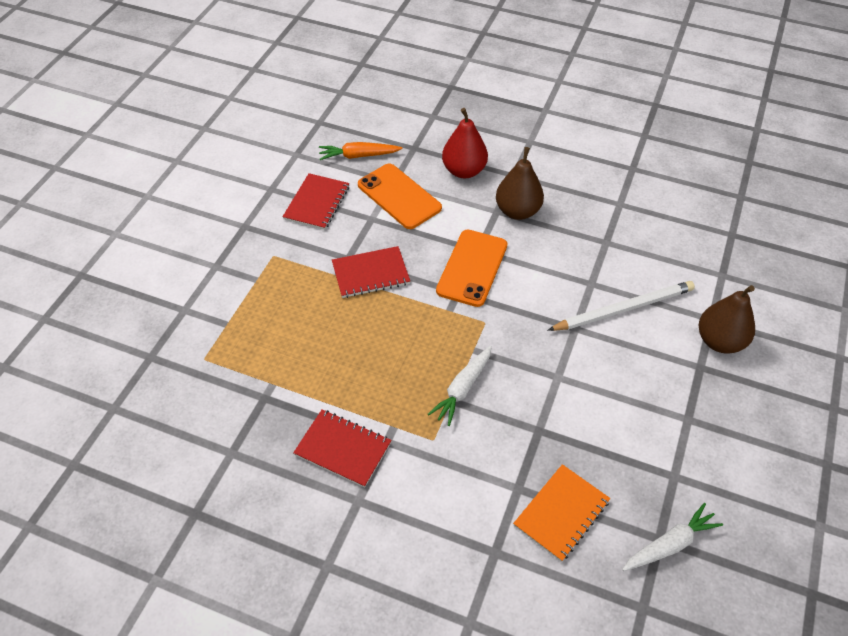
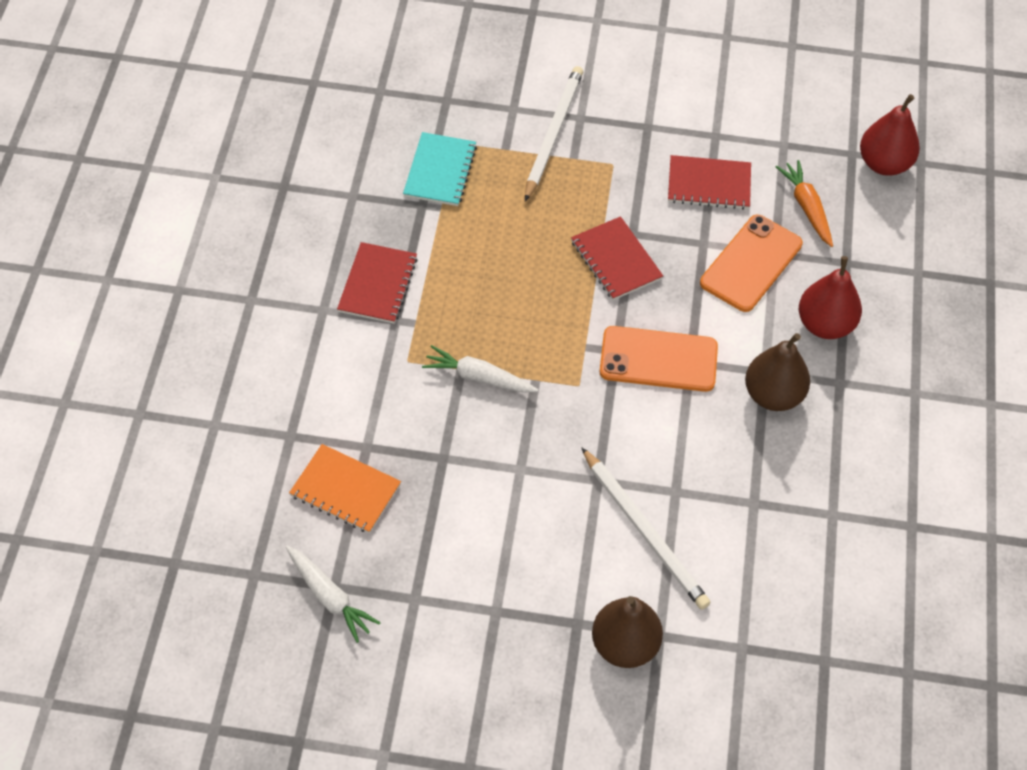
camera: 75 degrees right, 5 degrees up
(224, 287) = (553, 134): none -> white pencil
(231, 376) = (440, 171): none -> turquoise notebook
(335, 109) = (884, 164): none -> red pear

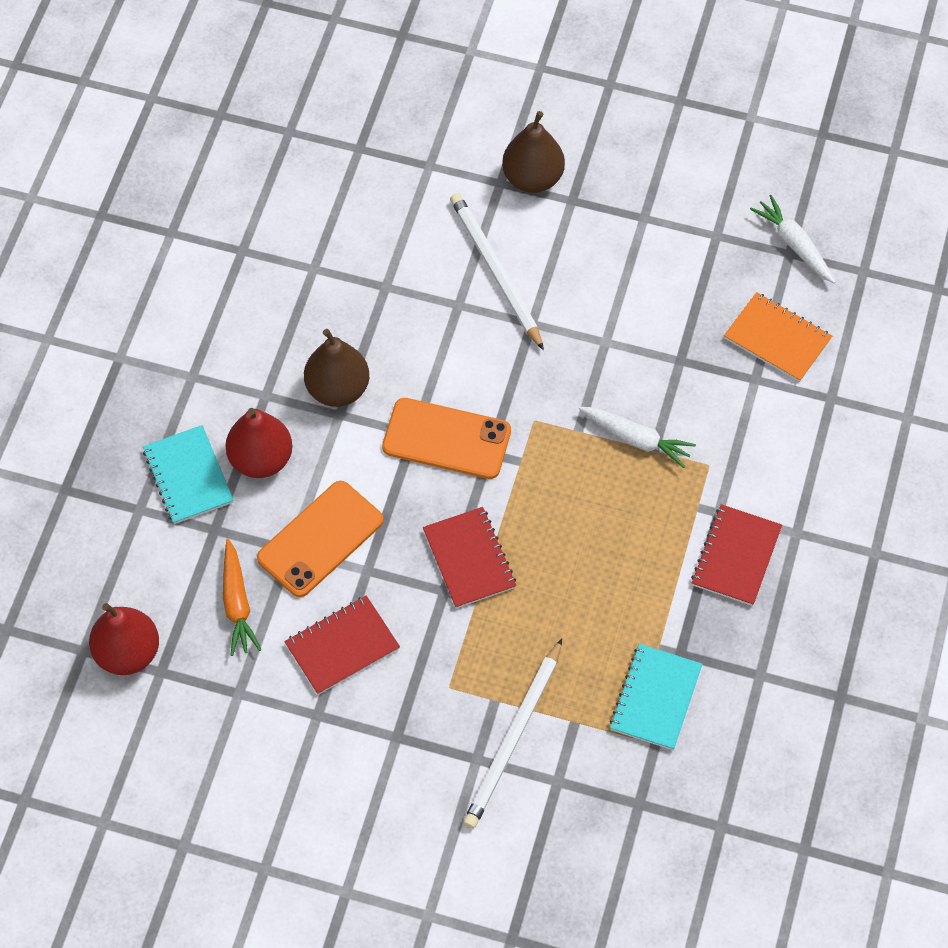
camera: 170 degrees left, 5 degrees up
(709, 184) = (342, 646): red notebook -> red notebook turned 45 degrees counterclockwise
(885, 304) = (188, 476): none -> turquoise notebook

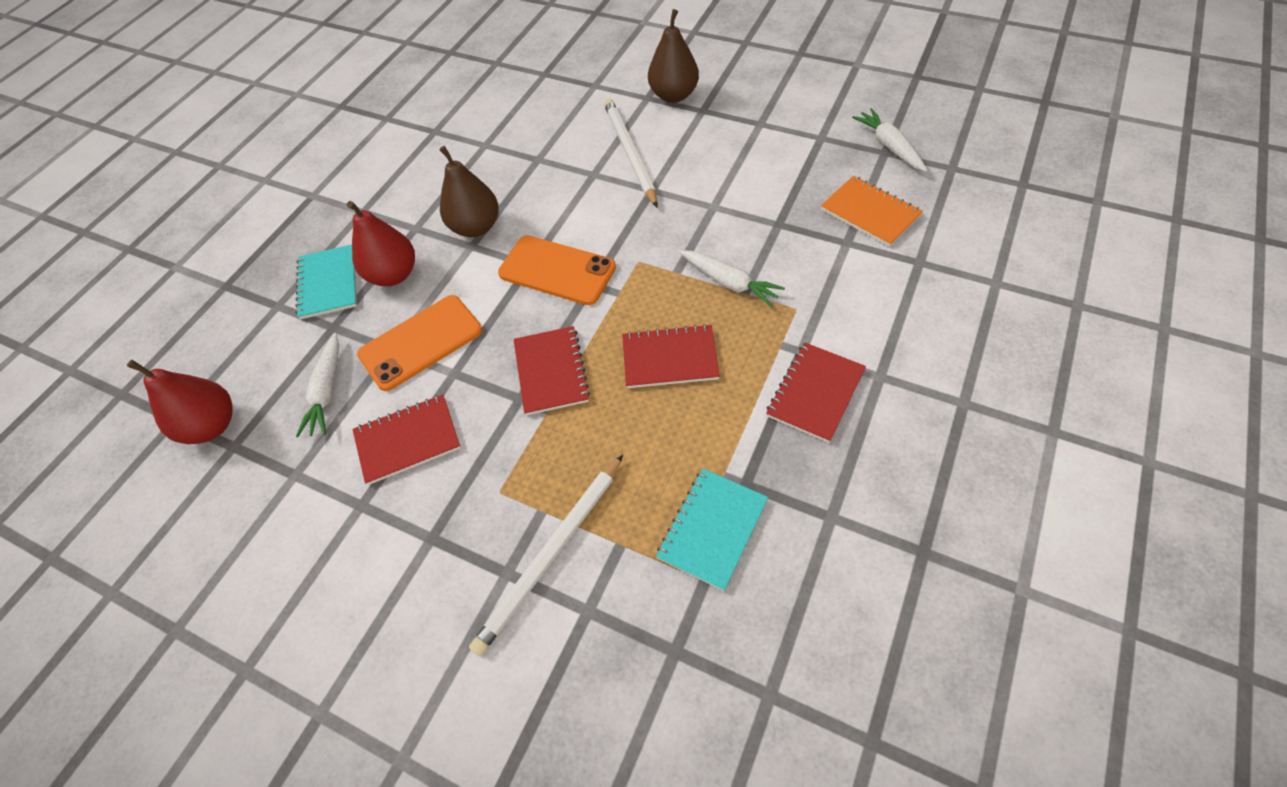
camera: 15 degrees right, 5 degrees down
(237, 604) = (327, 391): orange carrot -> white carrot
(588, 532) = (670, 358): none -> red notebook

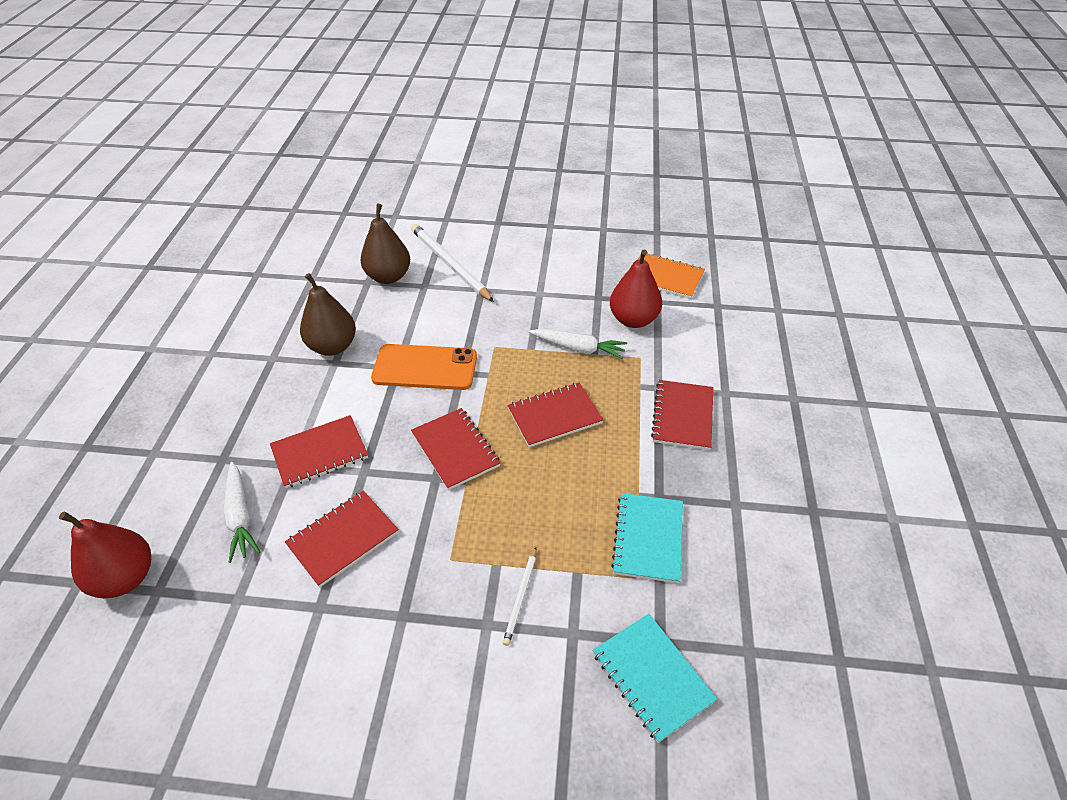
camera: 25 degrees left, 10 degrees down
(328, 283) = (201, 422): turquoise notebook -> turquoise notebook (652, 677)
(393, 275) = (267, 401): red pear -> red pear (633, 320)
(421, 342) = (320, 453): orange phone -> red notebook
(551, 554) = (521, 597): white pencil -> white pencil, size x0.49
(674, 95) = (468, 214): brown pear -> brown pear (388, 277)
(889, 146) = (658, 227): white carrot -> none

